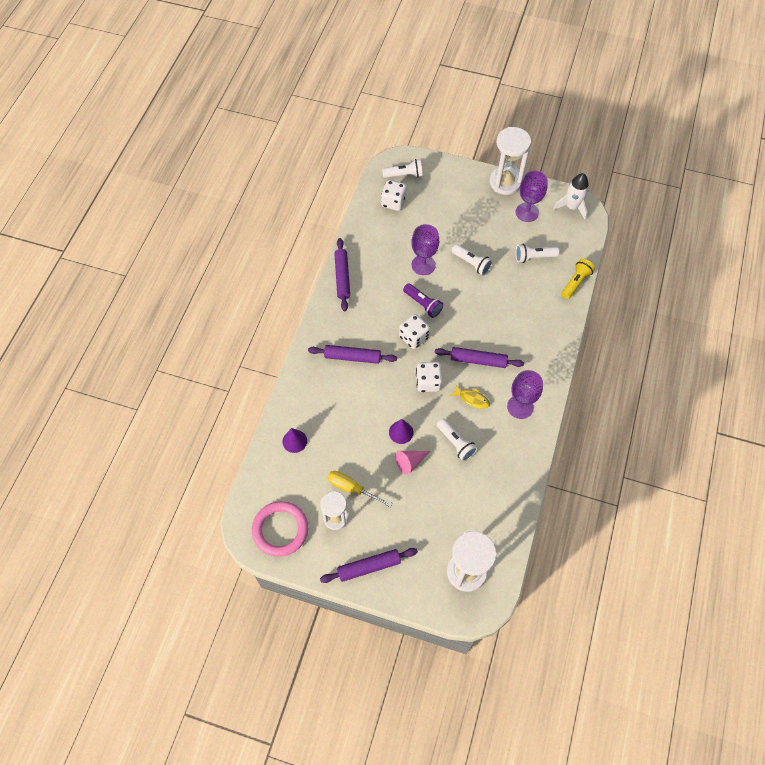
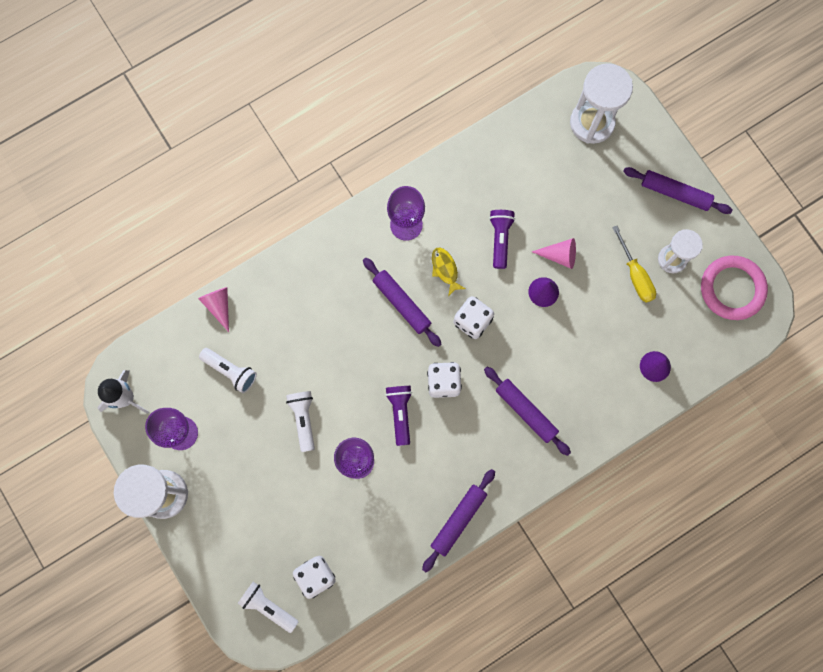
camera: 140 degrees left, 15 degrees up
(456, 443) = (500, 239): white flashlight -> purple flashlight
(575, 283) = (219, 305): yellow flashlight -> pink cone

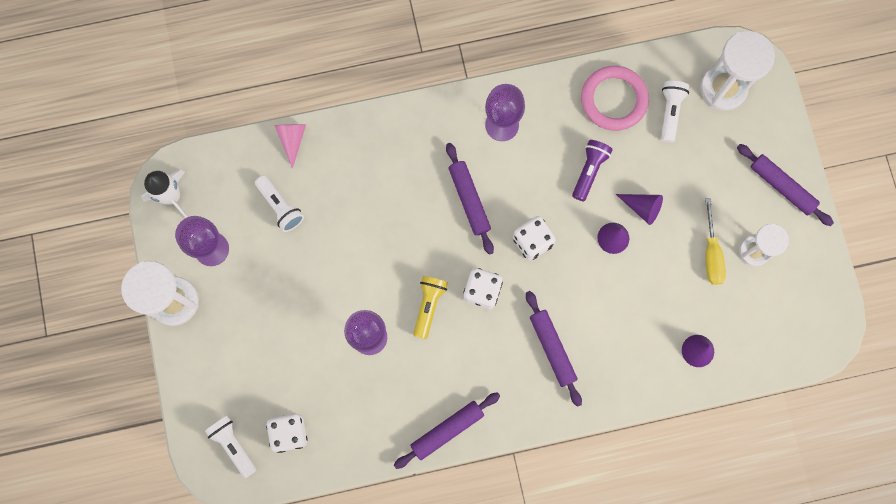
camera: 20 degrees right, 0 degrees up
(303, 419) = (333, 278): white flashlight -> white flashlight (670, 112)
(400, 413) = (428, 306): purple flashlight -> yellow flashlight
(445, 269) = (524, 182): yellow fish -> none
(559, 255) = (642, 208): pink cone -> purple cone
(732, 289) = (804, 302): pink ring -> pink ring (614, 100)

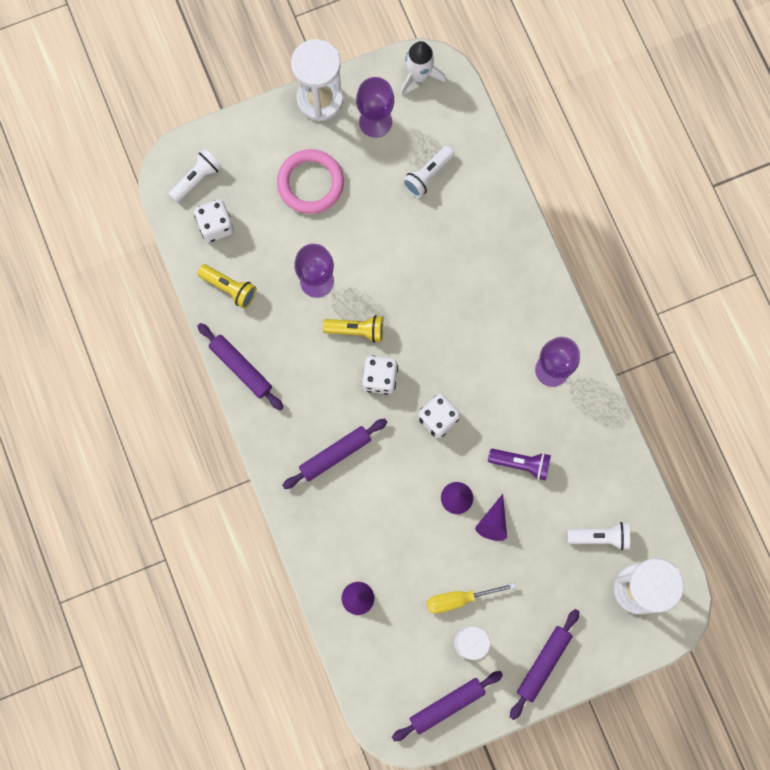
camera: 80 degrees right, 0 degrees up
(292, 140) = (496, 173): pink cone -> none
(360, 429) = (229, 288): none -> yellow flashlight
(469, 200) = (468, 351): purple rolling pin -> purple rolling pin (447, 705)
(614, 100) = (601, 477): pink ring -> pink ring (310, 183)

